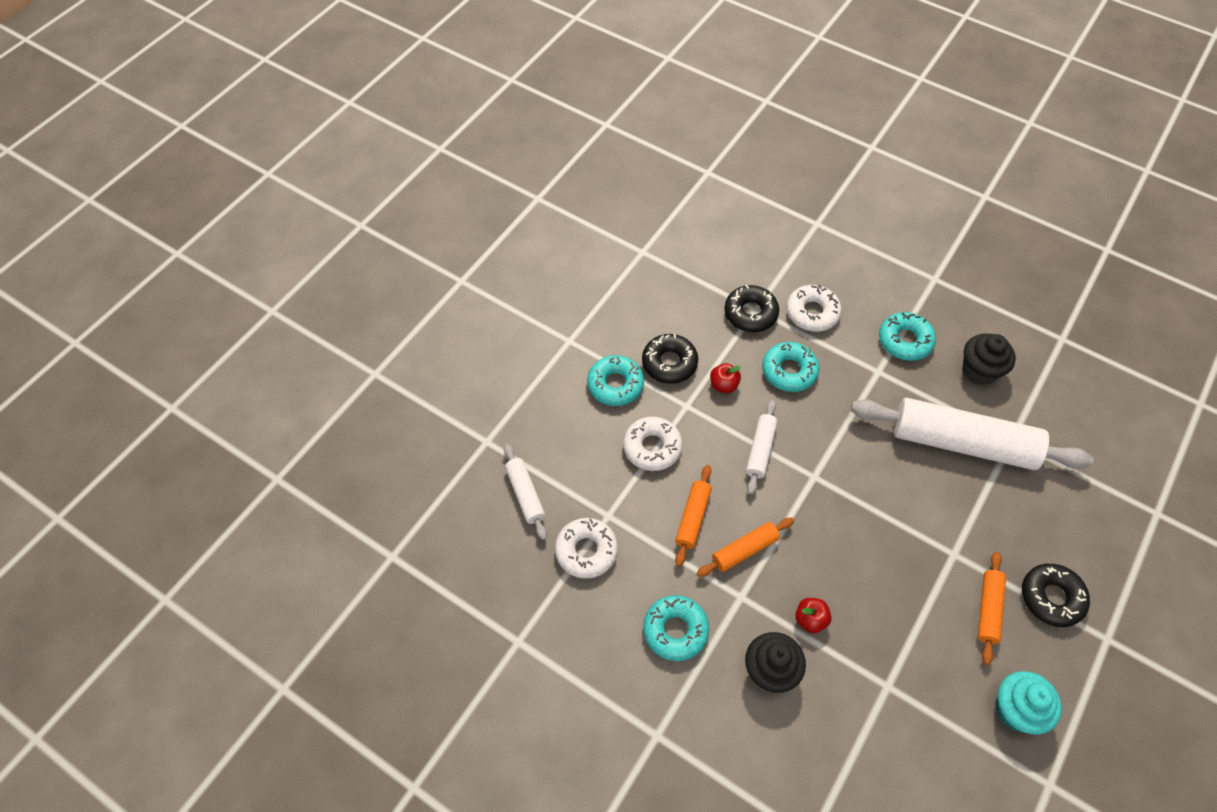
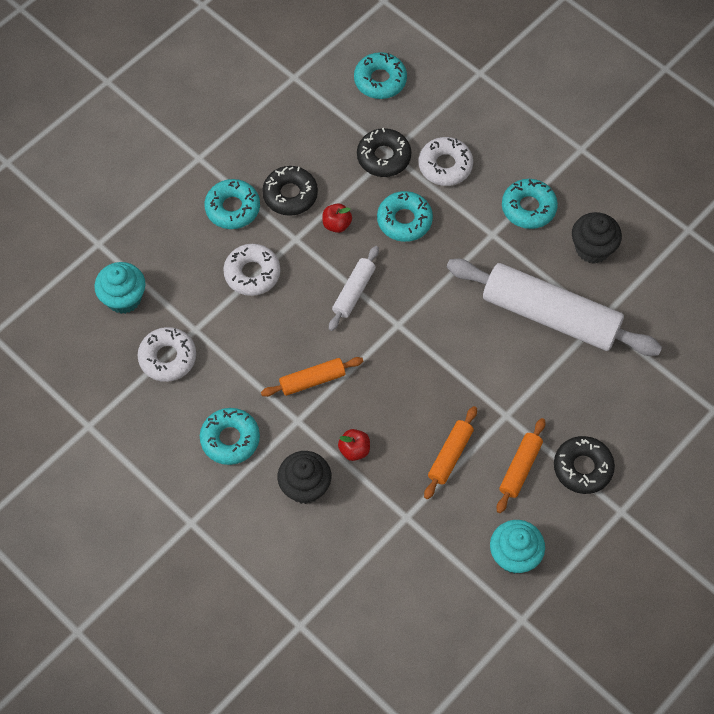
camera: 10 degrees right, 5 degrees up
(525, 494) = (124, 298): white rolling pin -> turquoise cupcake
(692, 518) = (272, 344): orange rolling pin -> orange rolling pin (450, 455)
(726, 243) = (380, 80): none -> turquoise donut

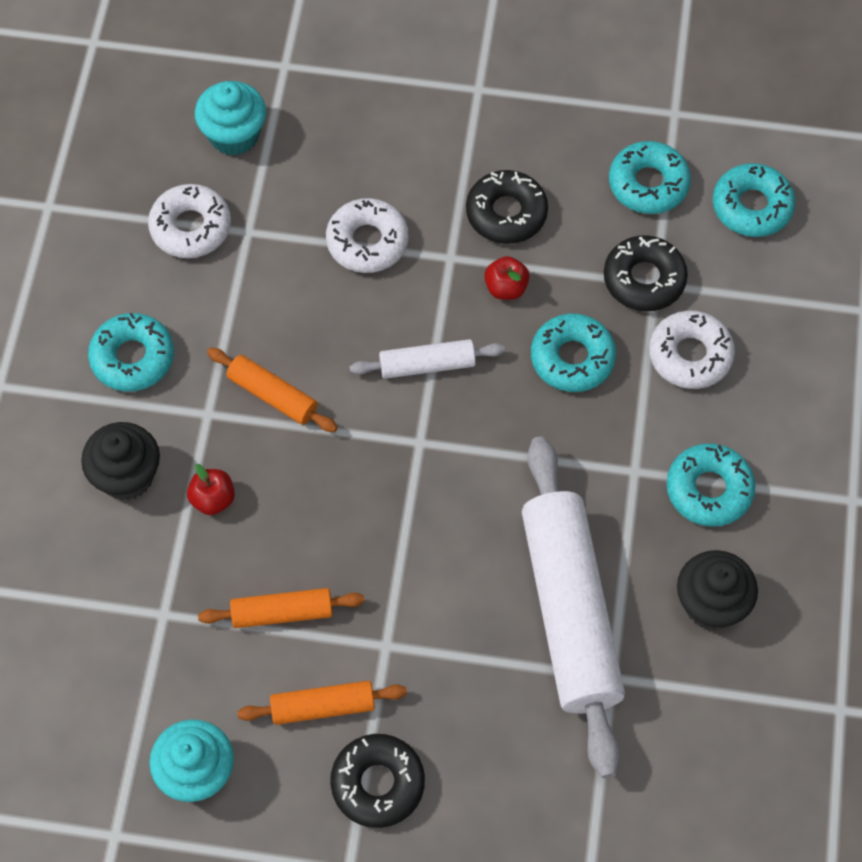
camera: 55 degrees right, 0 degrees up
(232, 208) = (439, 166): turquoise donut -> turquoise donut (648, 184)

